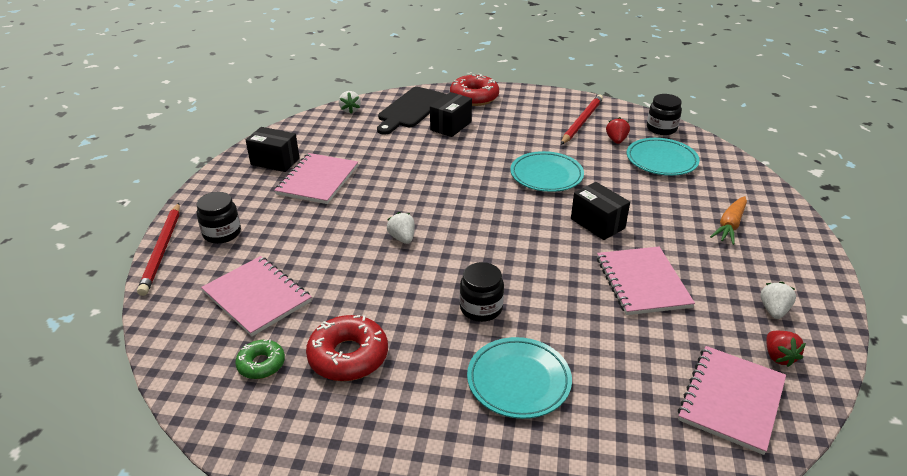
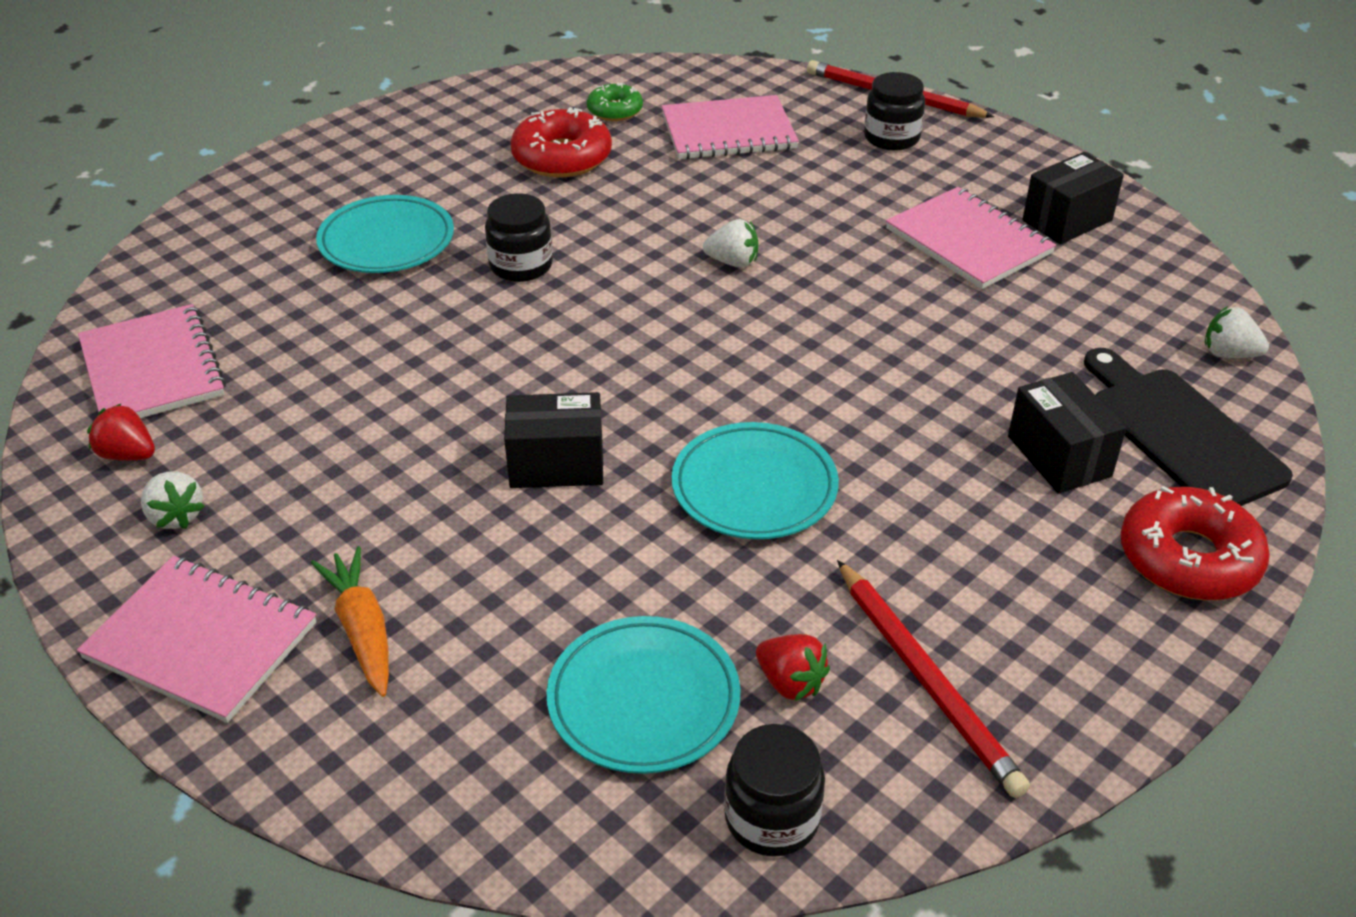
camera: 125 degrees right, 5 degrees up
(642, 282) = (387, 425): pink notebook -> pink notebook (201, 641)

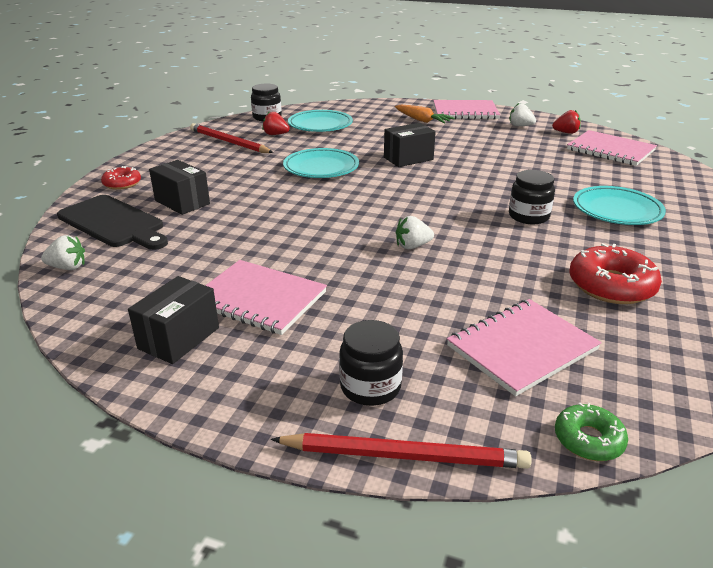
camera: 155 degrees right, 10 degrees down
(615, 110) = (641, 341): green donut -> green donut (588, 440)
(1188, 558) = (122, 183): red donut -> red donut, size x0.59

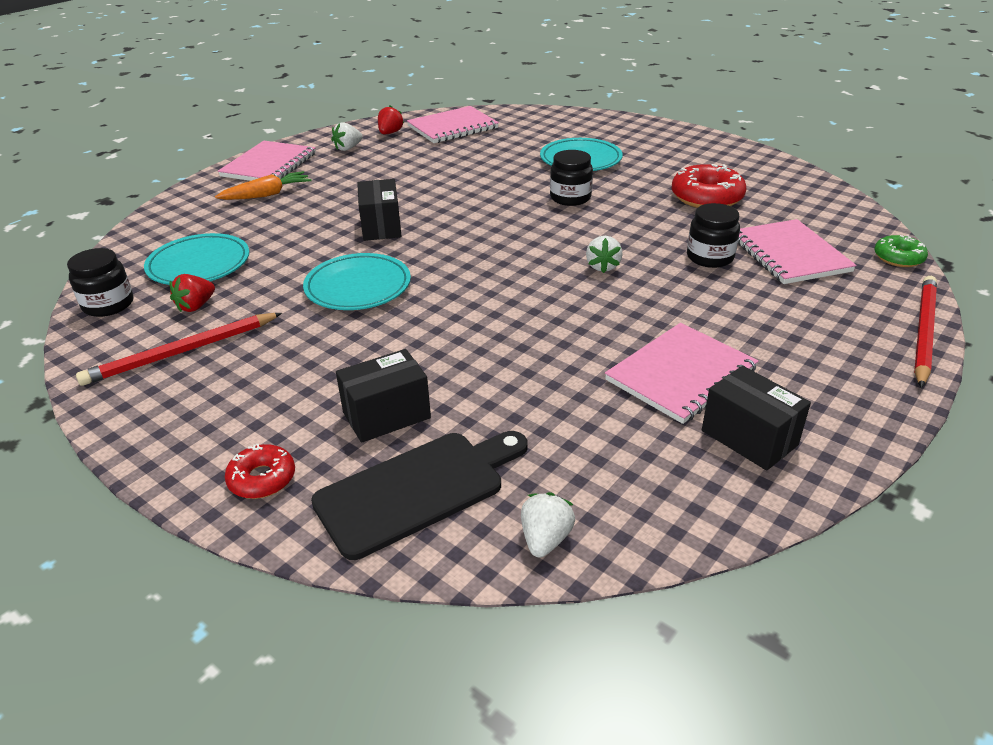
camera: 70 degrees left, 5 degrees up
(370, 387) = (839, 332): black jar -> black jar (710, 257)

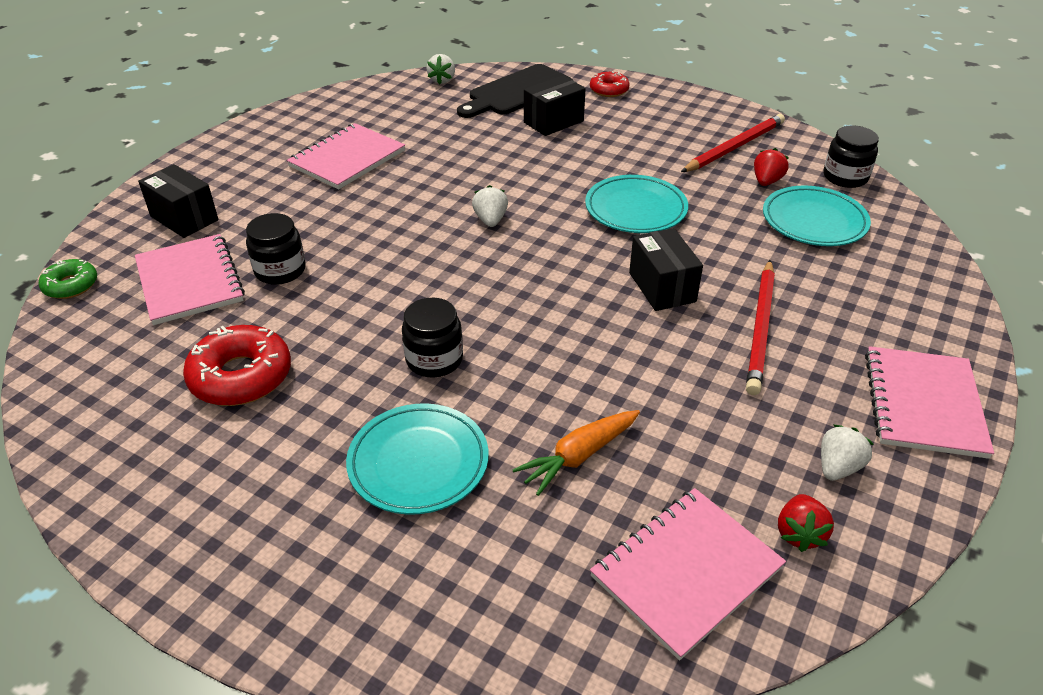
camera: 170 degrees right, 5 degrees up
(267, 195) = (854, 333): orange carrot -> orange carrot (578, 456)
(602, 266) = (398, 250): white strawberry -> white strawberry (490, 220)
(749, 438) = (314, 127): black box -> black box (184, 218)
(923, 332) = (128, 204): red pencil -> red pencil (760, 329)

